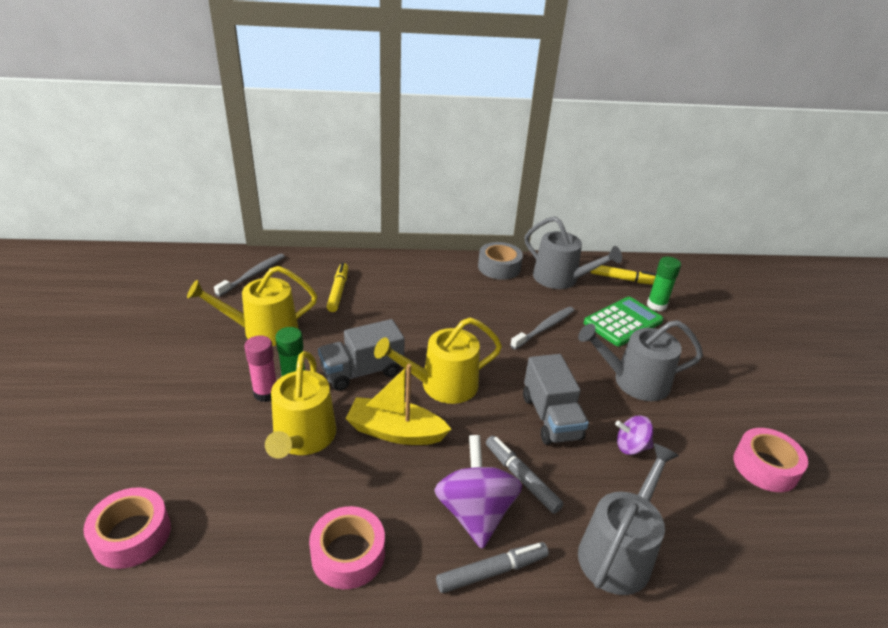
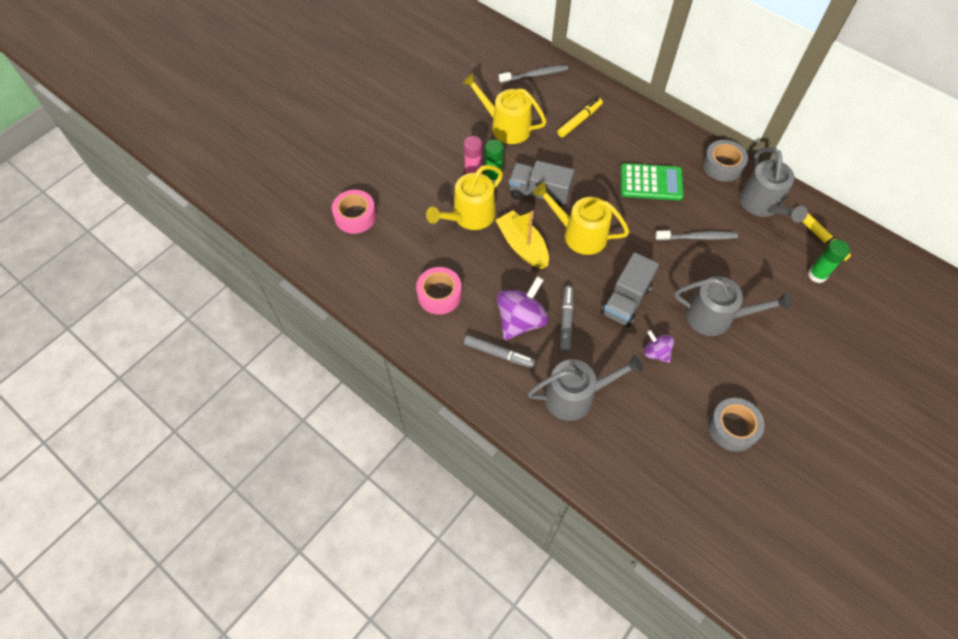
camera: 45 degrees right, 25 degrees up
(623, 322) = (767, 270): green calculator -> green calculator (651, 182)
(634, 381) = (715, 317): grey watering can -> grey watering can turned 150 degrees clockwise
(765, 467) = (732, 427): pink tape -> grey tape

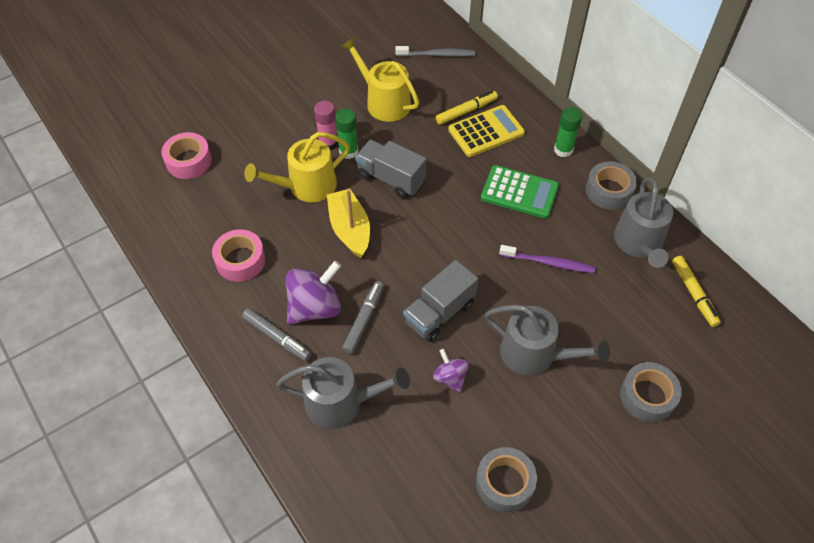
camera: 15 degrees right, 5 degrees down
(579, 234) = (417, 230): yellow watering can -> none
(603, 135) = (486, 132): none -> yellow calculator
(697, 237) = (548, 263): grey toothbrush -> purple toothbrush
(815, 329) = (647, 396): none -> grey tape
(817, 275) = (674, 335): green glue stick -> green glue stick (563, 150)

